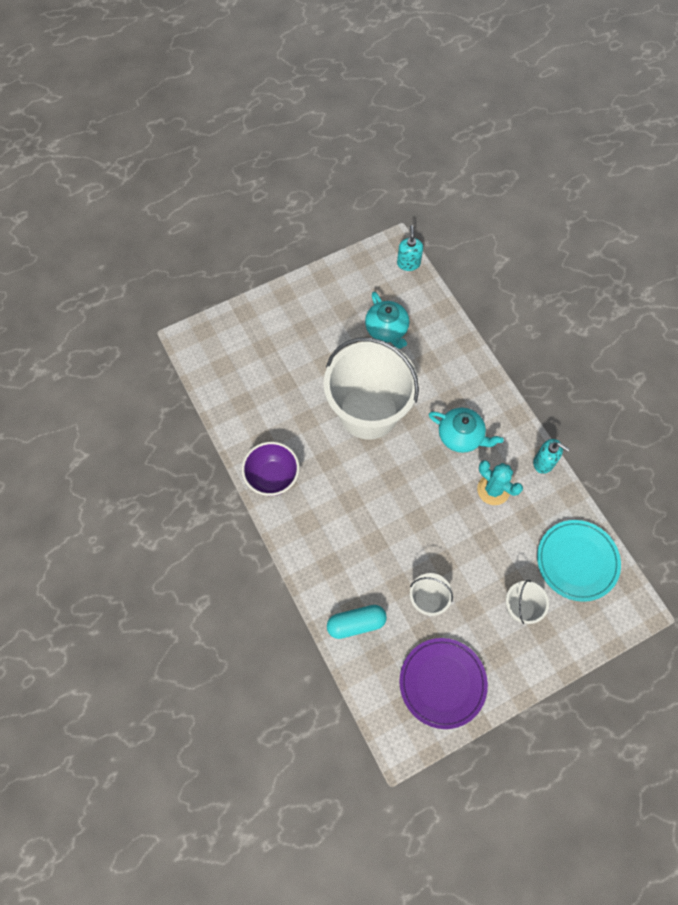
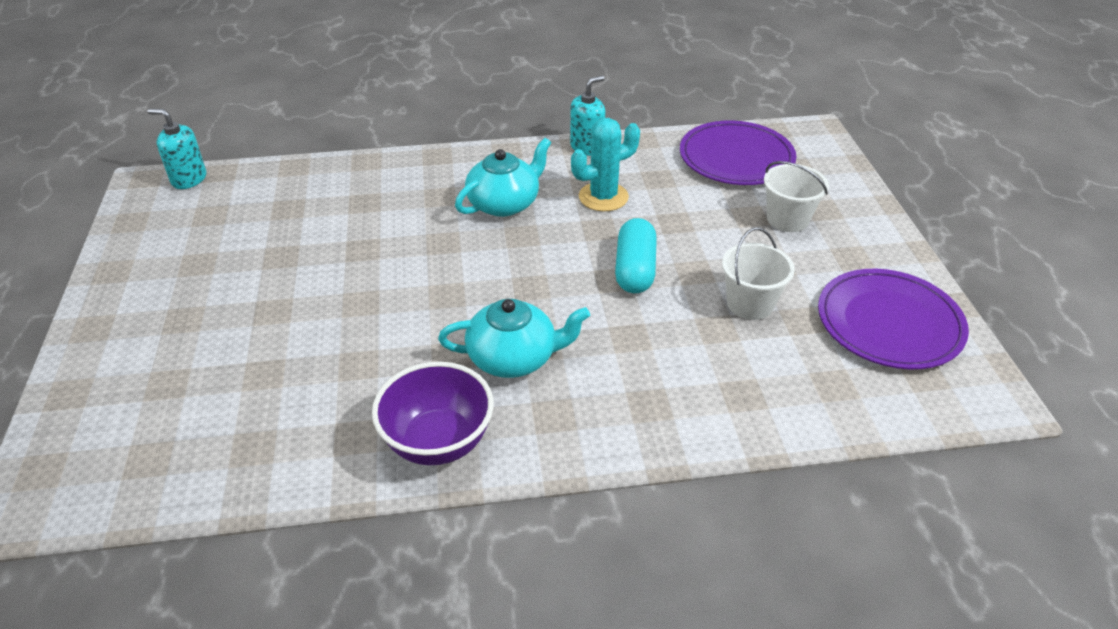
camera: 70 degrees left, 25 degrees down
(356, 623) = (768, 398): turquoise capsule -> turquoise capsule (635, 269)
(368, 412) = (399, 284): white bucket -> none
(387, 329) = (276, 228): turquoise teapot -> turquoise teapot (514, 357)
(577, 561) = (736, 158): turquoise plate -> purple plate

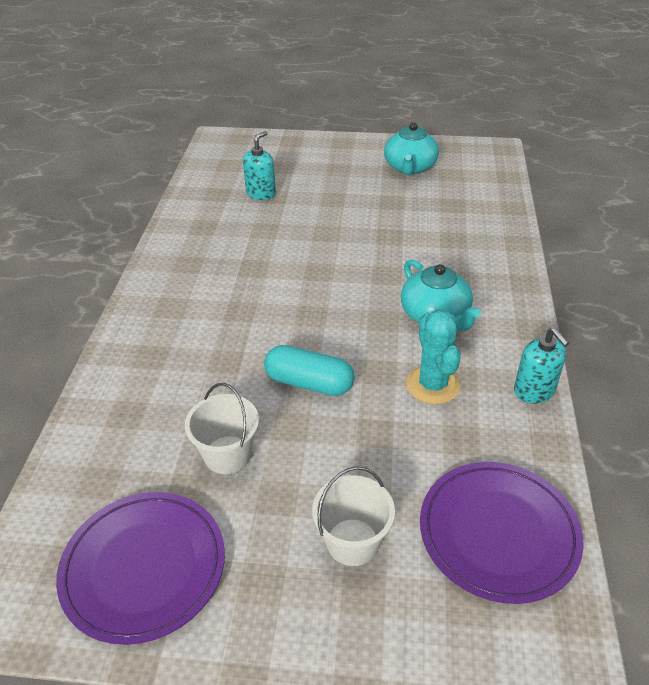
camera: 105 degrees right, 0 degrees up
(189, 179) = (500, 164): turquoise soap dispenser -> turquoise soap dispenser (261, 193)
(438, 442) = (179, 256): purple bowl -> none
(514, 357) = (235, 296): turquoise teapot -> turquoise teapot (409, 167)

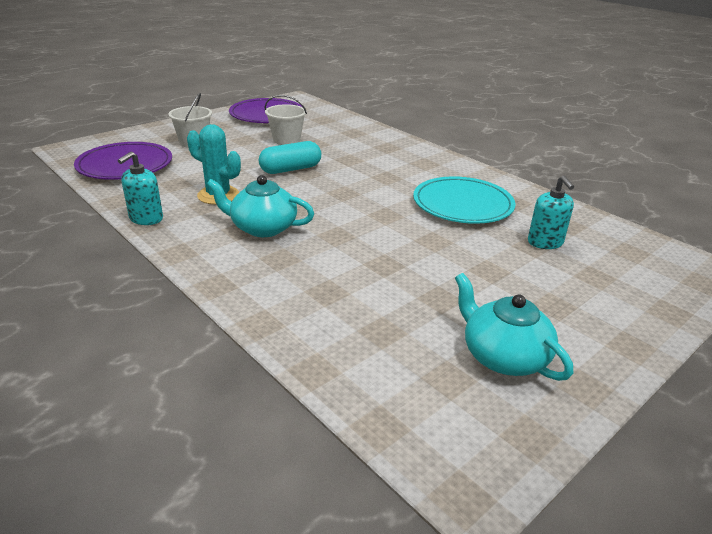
camera: 130 degrees right, 10 degrees down
(244, 246) = (462, 204): none -> turquoise plate
(534, 391) = (146, 218): turquoise soap dispenser -> turquoise soap dispenser turned 75 degrees counterclockwise

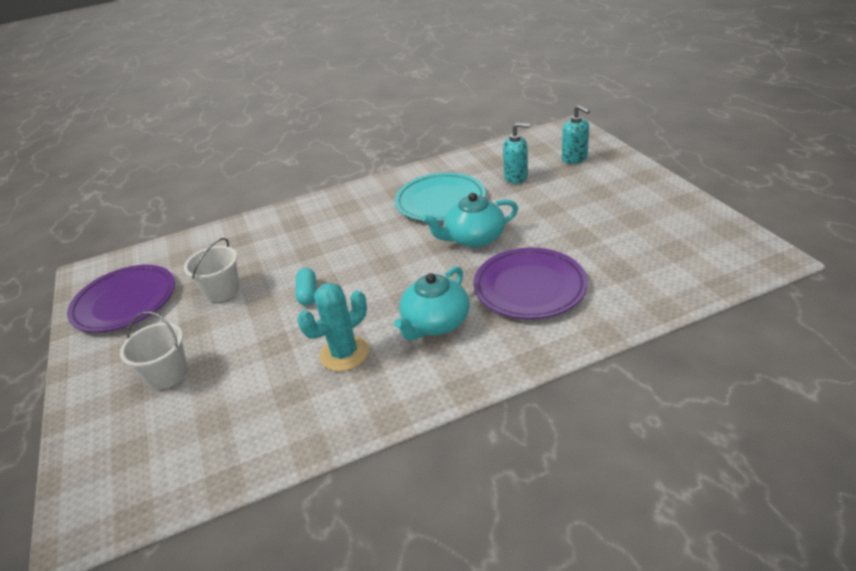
camera: 65 degrees left, 5 degrees up
(125, 165) = (199, 447): purple plate -> purple plate (529, 287)
(146, 218) = (375, 417): turquoise soap dispenser -> turquoise soap dispenser (574, 158)
(290, 169) = (308, 294): turquoise capsule -> turquoise capsule, size x0.65
(503, 356) = (653, 223): turquoise teapot -> turquoise teapot (473, 238)

